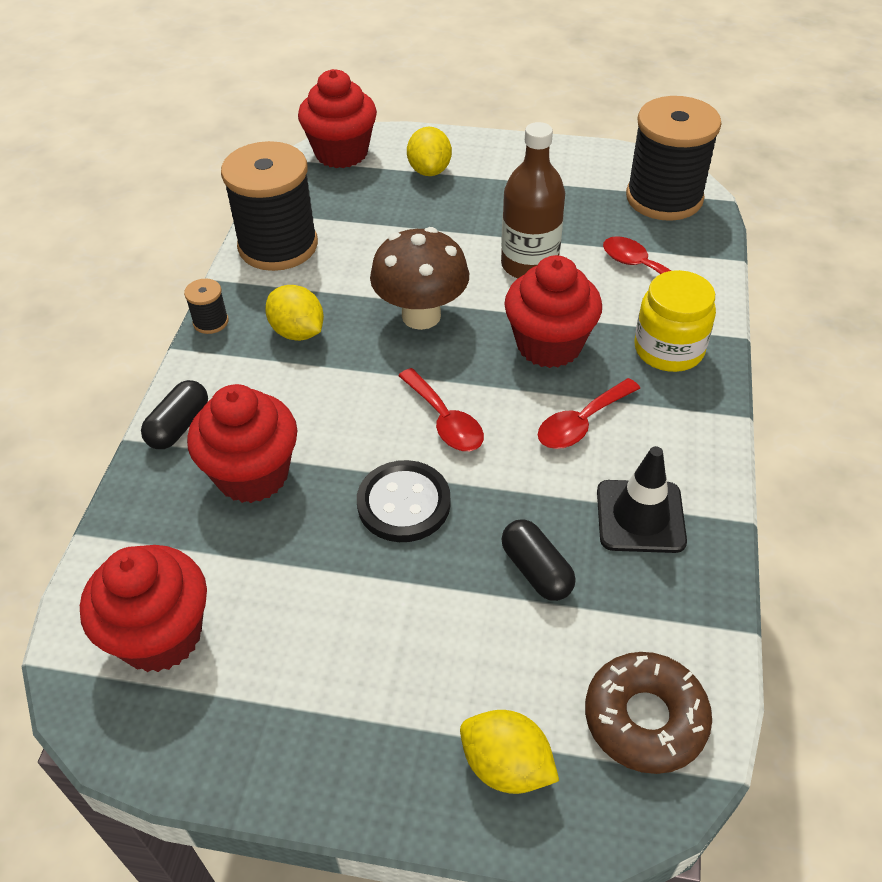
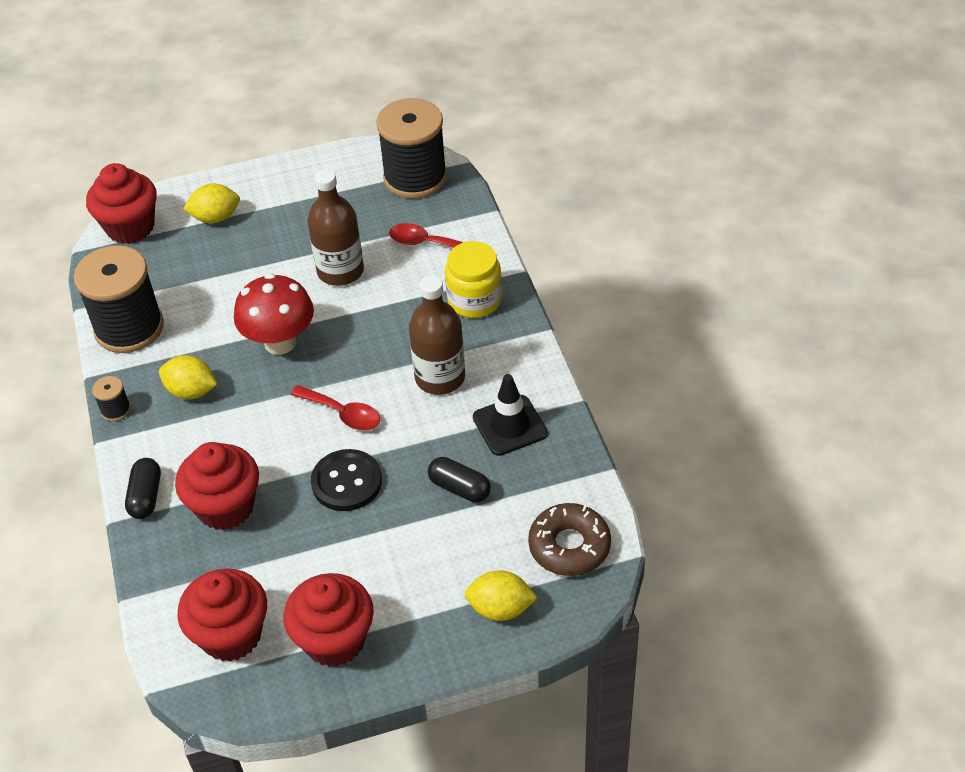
camera: 25 degrees left, 0 degrees up
(421, 316) = (280, 342): brown mushroom -> red mushroom
(429, 170) = (215, 218): yellow lemon -> yellow lemon turned 75 degrees counterclockwise
(549, 345) = (388, 329): red cupcake -> red cupcake (334, 640)
(581, 423) = (440, 377): red spoon -> brown bottle

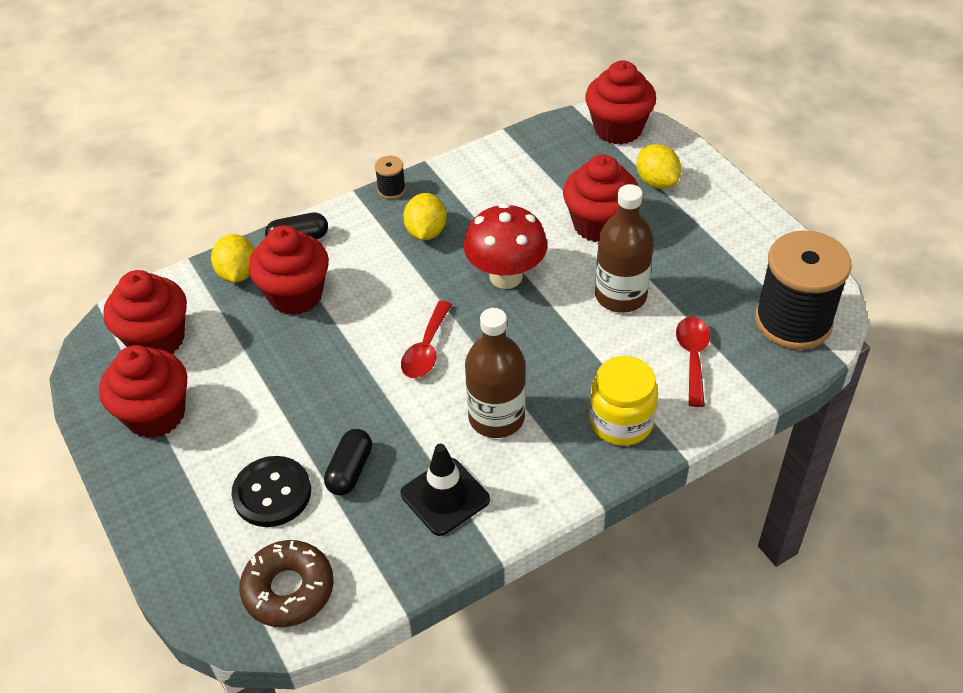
camera: 75 degrees right, 0 degrees up
(129, 328) = (491, 168): black spool -> none
(248, 267) = (599, 224): none -> red cupcake
(346, 482) = (340, 375): black button -> black button (272, 493)
(500, 609) = (201, 542): yellow lemon -> yellow lemon (237, 273)

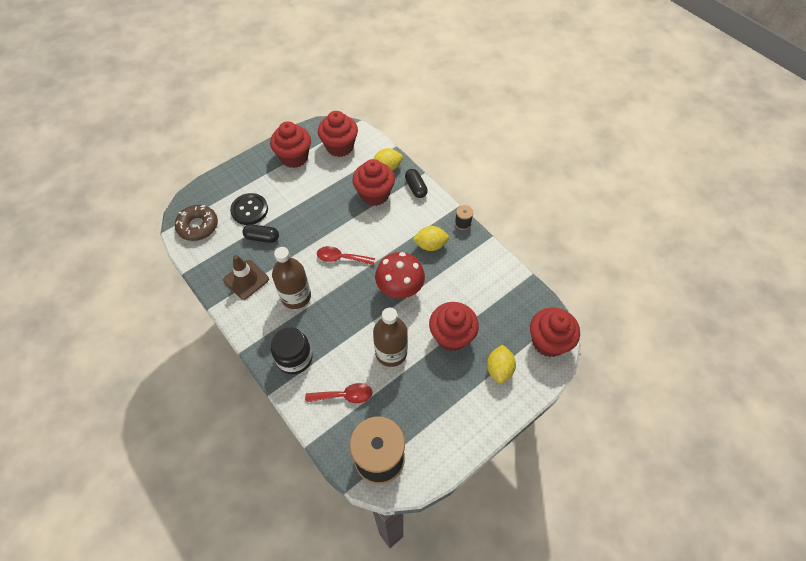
camera: 80 degrees right, 10 degrees up
(445, 497) = (246, 279): black traffic cone -> brown traffic cone
(621, 422) = (294, 358): yellow jar -> black jar
(656, 182) = (499, 369): yellow lemon -> yellow lemon turned 45 degrees counterclockwise

